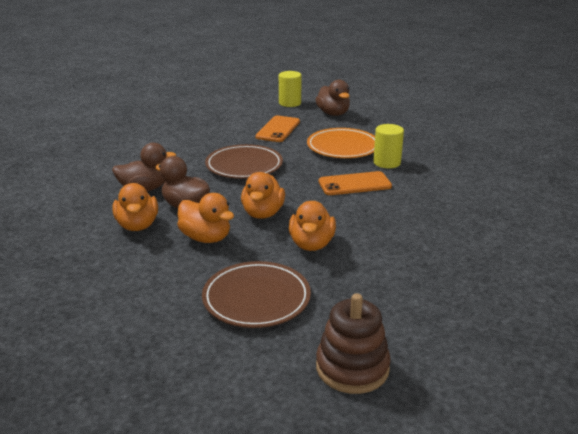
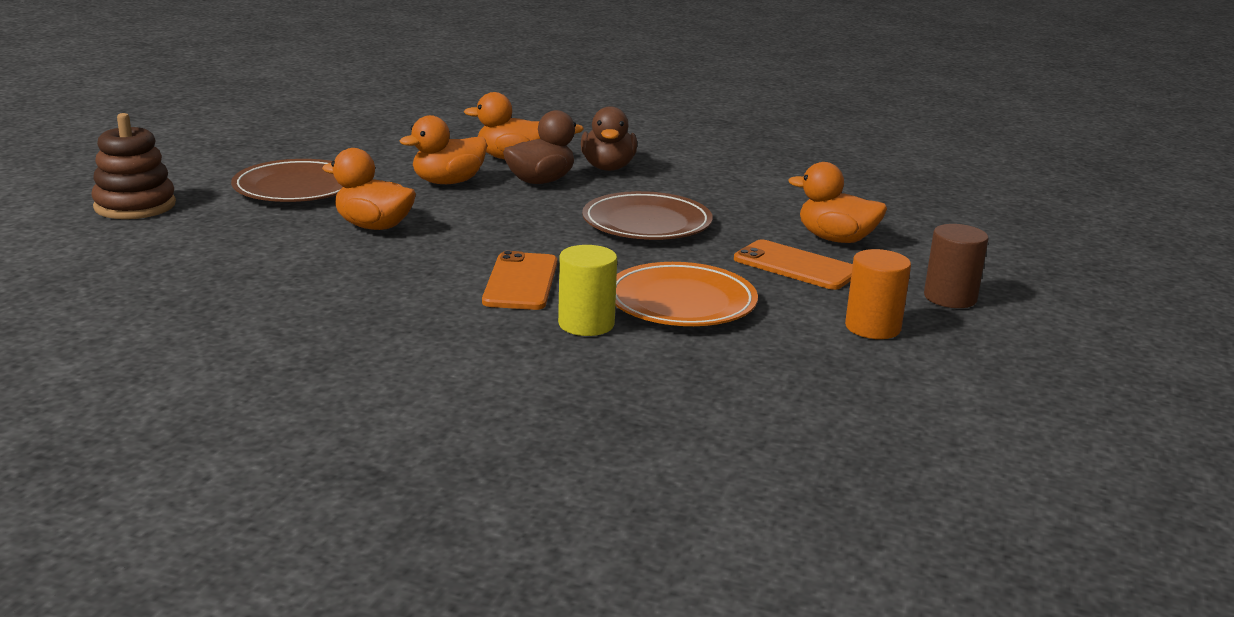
camera: 105 degrees right, 5 degrees down
(263, 213) = (481, 214): orange duck -> orange duck (836, 239)
(290, 103) = (950, 298): yellow cylinder -> brown cylinder
(333, 114) = (872, 327): brown duck -> orange cylinder

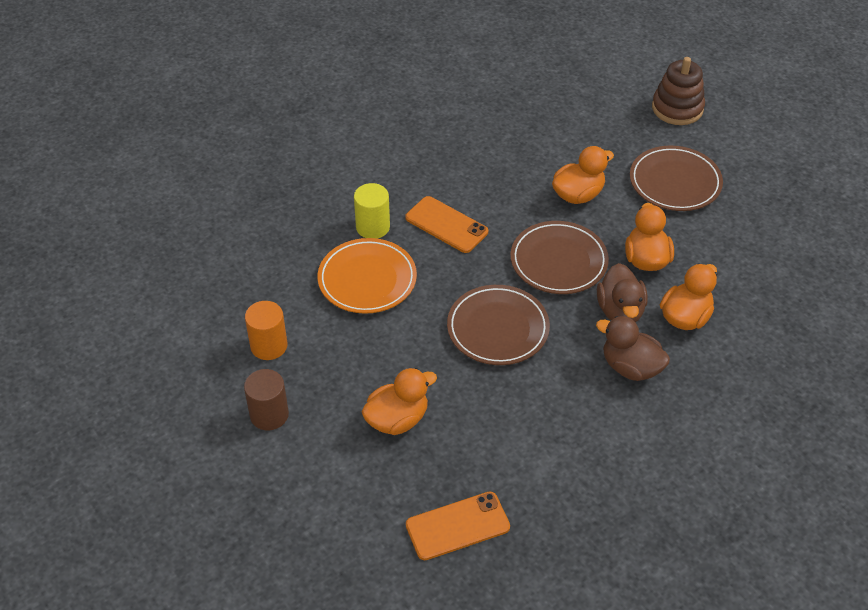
camera: 125 degrees right, 25 degrees up
(504, 216) = (558, 261): none -> brown plate
(795, 266) = (373, 366): orange phone -> orange phone (457, 526)

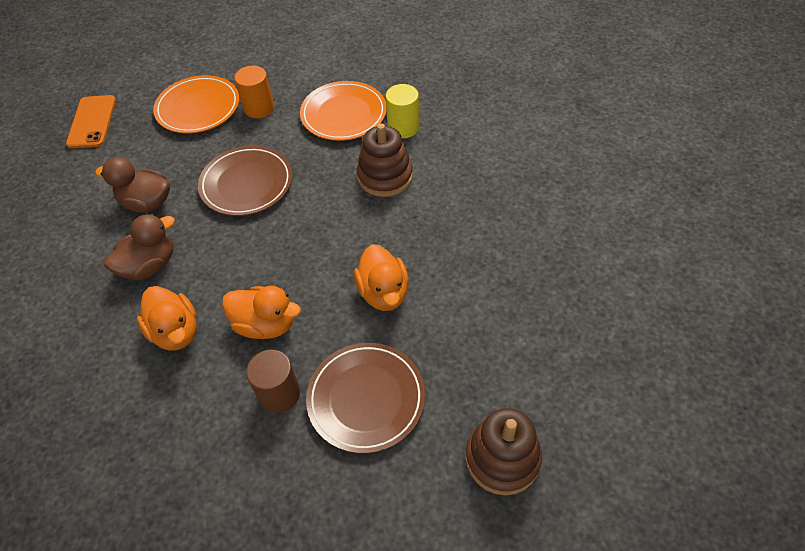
camera: 110 degrees right, 5 degrees up
(269, 346) = (305, 54): orange cylinder -> orange cylinder (259, 108)
(269, 415) = (244, 48): brown cylinder -> brown cylinder (279, 394)
(397, 419) = (198, 108): orange duck -> orange plate
(446, 225) = (385, 176): orange phone -> brown stacking toy
(558, 261) = (300, 248): brown plate -> none
(620, 311) = (214, 279): brown duck -> brown duck (147, 203)

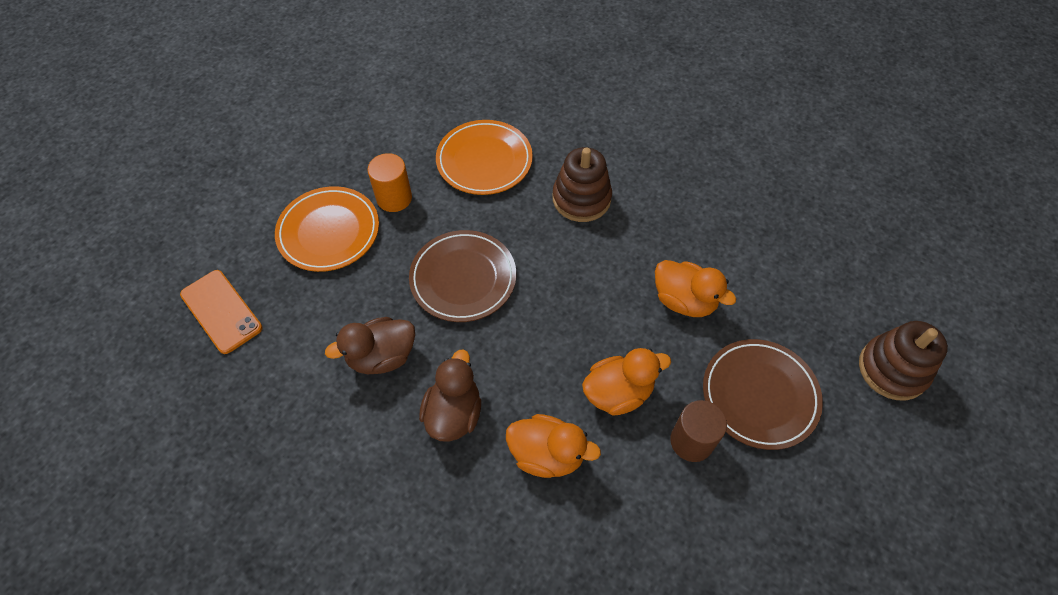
camera: 40 degrees left, 5 degrees up
(403, 127) = (551, 145): yellow cylinder -> none

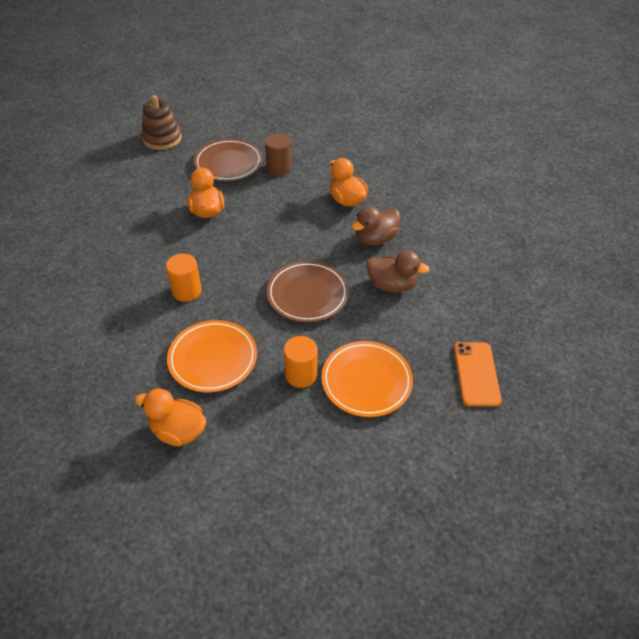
camera: 140 degrees left, 10 degrees down
(581, 199) = (186, 291): brown stacking toy -> orange cylinder
(618, 392) = (288, 200): orange duck -> orange duck (178, 431)

